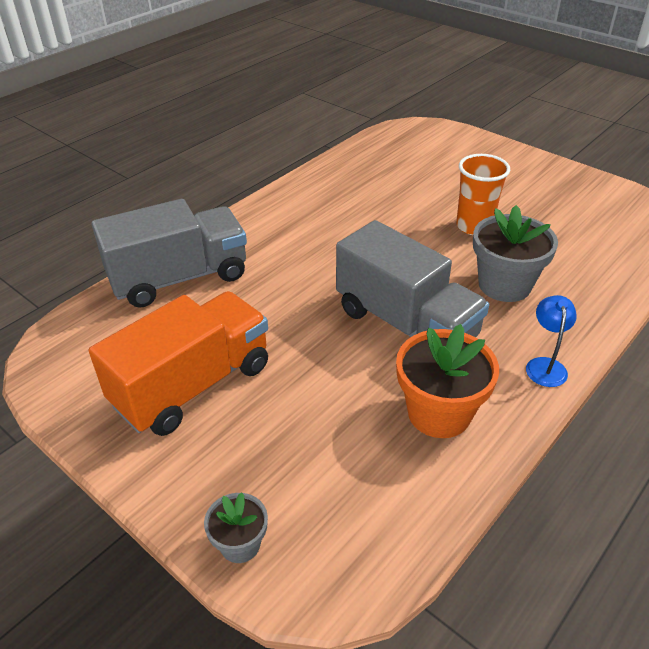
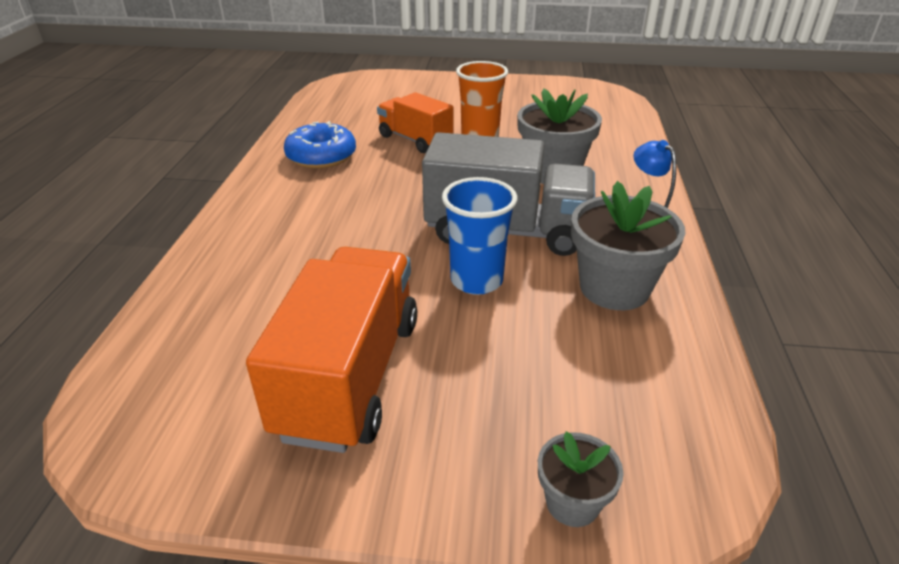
camera: 35 degrees left, 5 degrees down
(179, 278) = (221, 280): grey truck -> none
(330, 198) = (321, 156): none -> blue donut
(340, 355) = (476, 280): none -> blue cup
(417, 208) = (415, 140): none -> orange truck
(439, 413) = (614, 288): orange flower pot -> grey flower pot

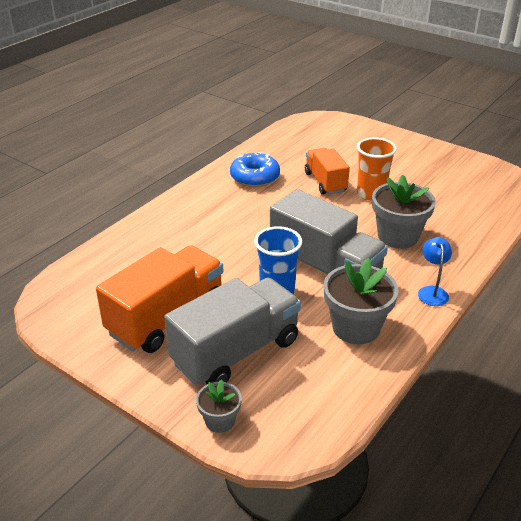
camera: 30 degrees right, 0 degrees up
(497, 383) = (236, 352): none -> grey truck

